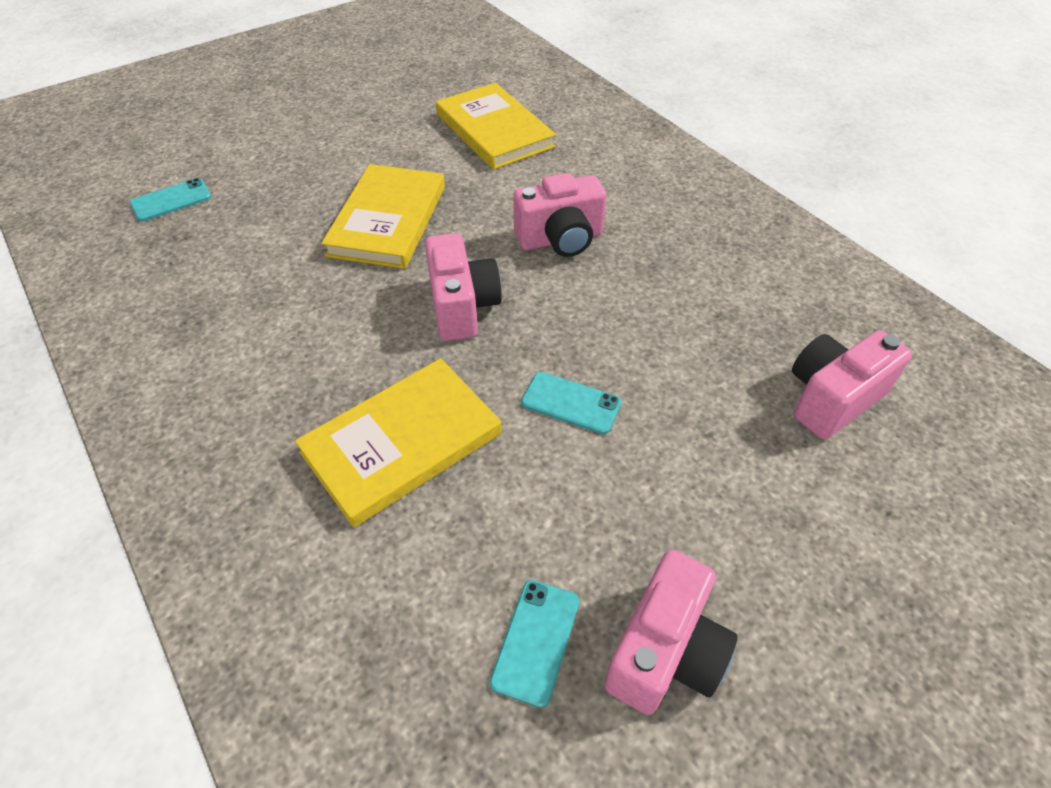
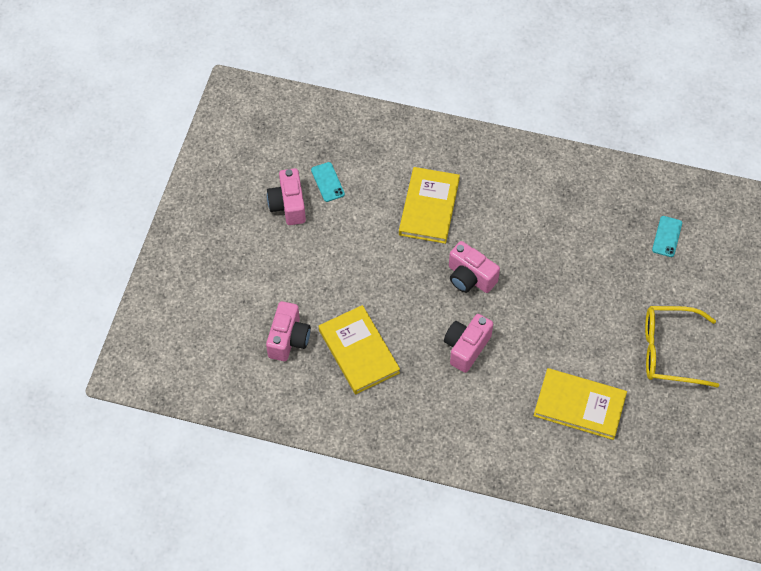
camera: 140 degrees right, 10 degrees up
(342, 119) = (669, 351): none -> yellow glasses
(388, 220) = (555, 299): yellow book -> yellow book (358, 351)
(571, 403) = (385, 265): turquoise phone -> none

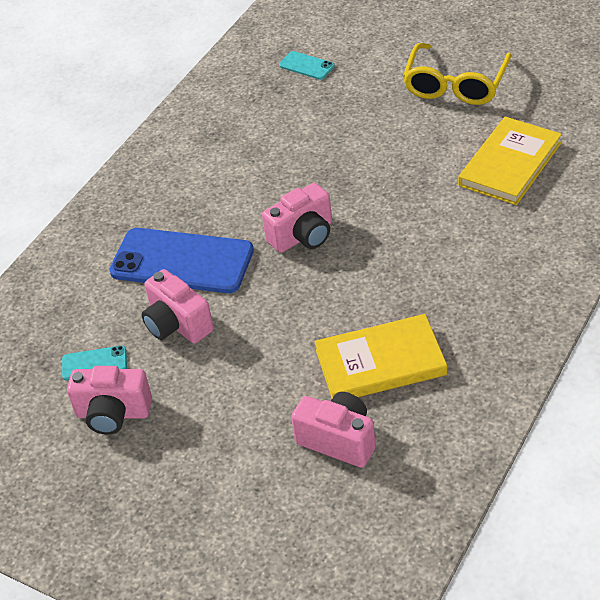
camera: 70 degrees left, 15 degrees down
(429, 207) = (182, 261): yellow book -> blue phone
(466, 347) = (404, 253): pink camera -> pink camera (177, 324)

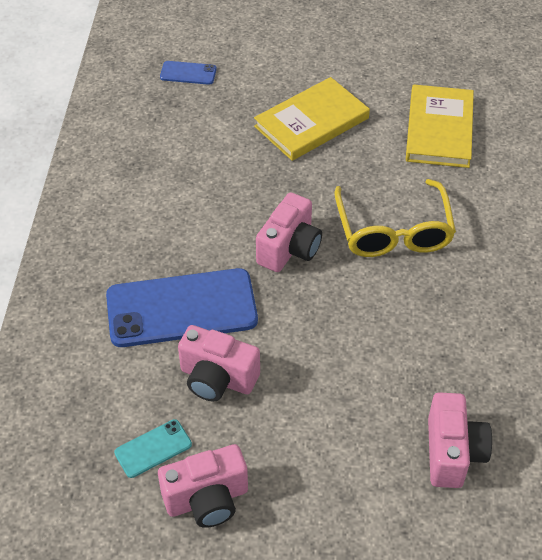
camera: 30 degrees left, 5 degrees up
(306, 66) = (188, 73): turquoise phone -> blue phone
(338, 440) = (452, 453): pink camera -> pink camera turned 90 degrees clockwise
(380, 363) = (442, 359): yellow book -> yellow book (312, 122)
(455, 85) = (343, 63): yellow glasses -> yellow glasses (393, 231)

